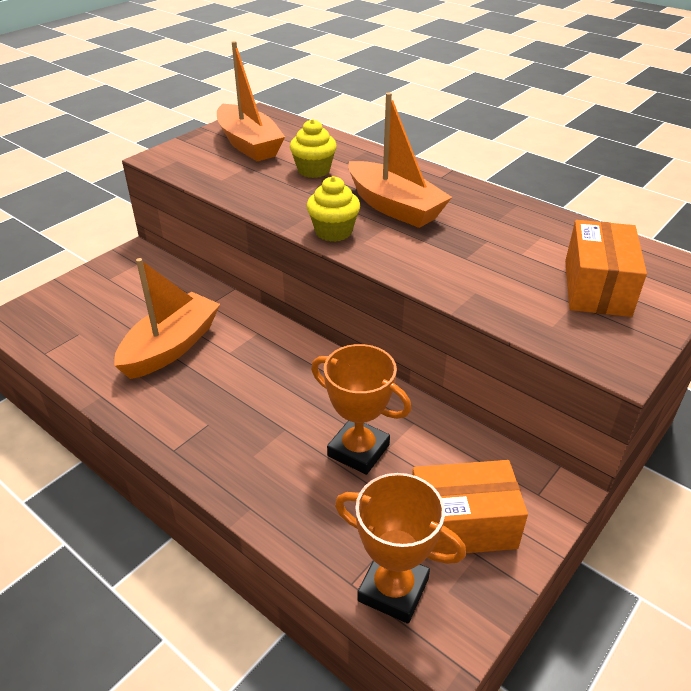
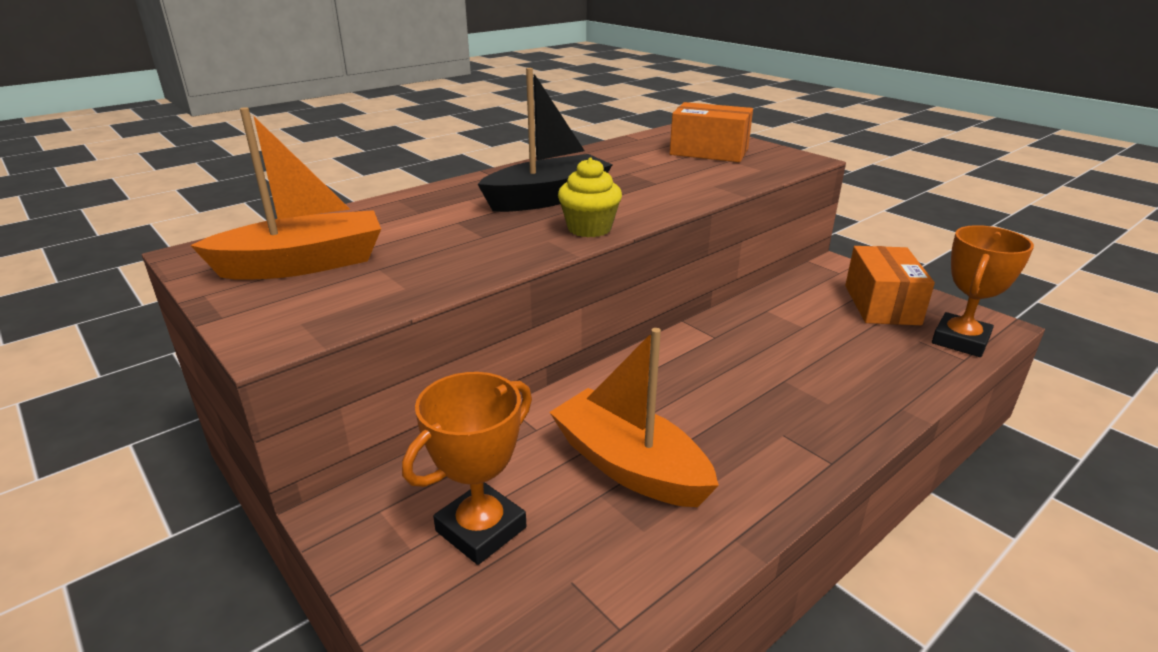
camera: 80 degrees left, 10 degrees down
(313, 170) = (428, 229): yellow cupcake -> none
(358, 450) = (808, 341): orange trophy -> orange trophy (481, 529)
(394, 207) = (548, 198): orange boat -> black boat

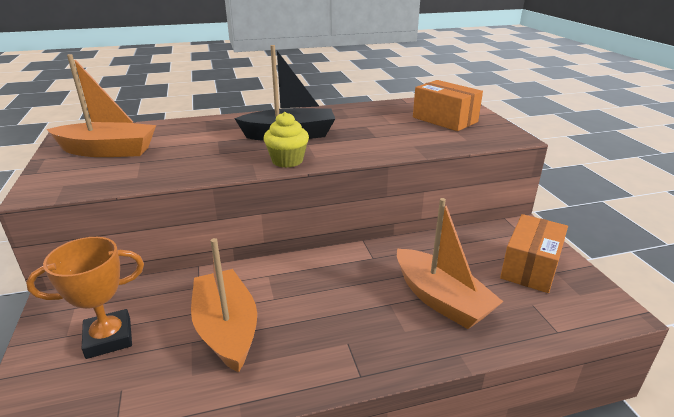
camera: 25 degrees right, 0 degrees up
(831, 360) = (441, 299): none -> orange boat
(960, 341) = (570, 315): orange trophy -> none

